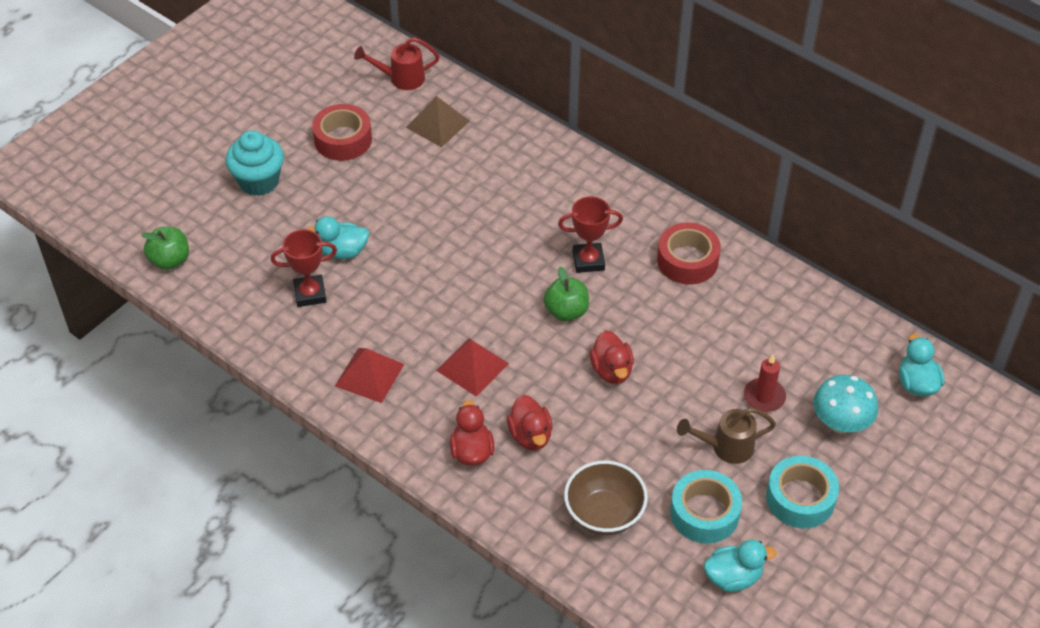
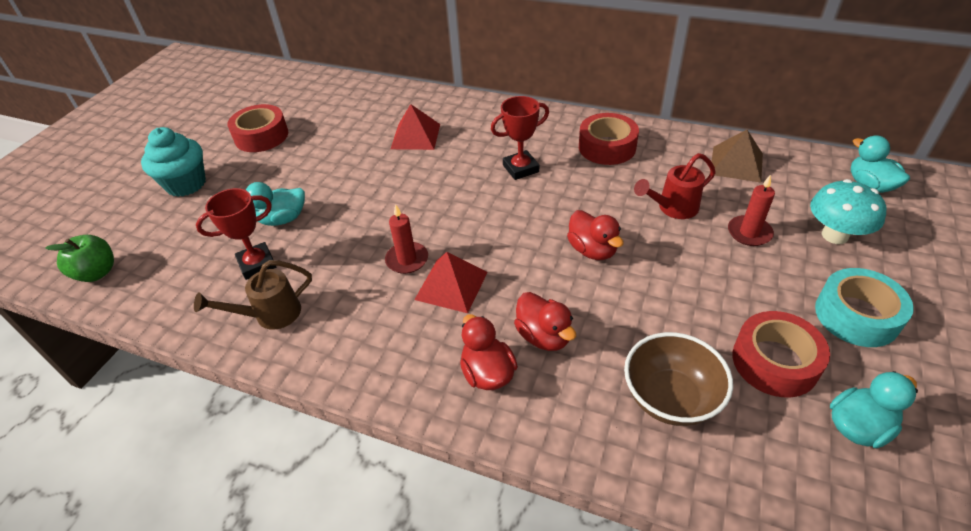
camera: 15 degrees left, 5 degrees down
(369, 375) = (343, 324): red pyramid -> red pyramid (415, 136)
(401, 78) = (302, 86): red watering can -> red watering can (673, 208)
(438, 124) = (344, 107): brown pyramid -> brown pyramid (736, 163)
(442, 329) = (407, 260): none -> red candle
(566, 311) = (521, 212): green apple -> none
(704, 513) = (774, 362): turquoise tape -> red tape
(726, 447) = (748, 288): brown watering can -> brown watering can (270, 315)

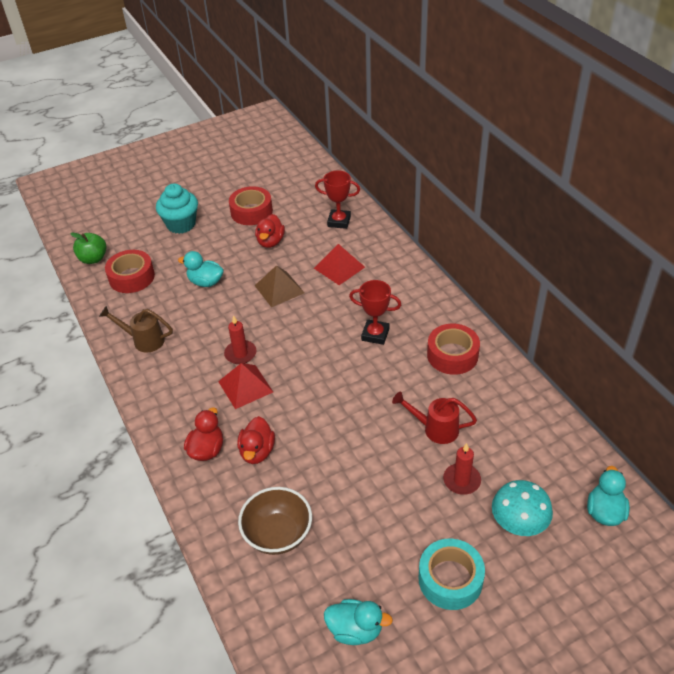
camera: 40 degrees right, 0 degrees up
(257, 264) = (166, 304): red trophy -> red trophy (339, 221)
(592, 250) = (348, 421): red duck -> red duck (270, 242)
(736, 163) = (527, 428): brown pyramid -> brown pyramid (279, 289)
(774, 362) = (360, 563): red tape -> red tape (132, 277)

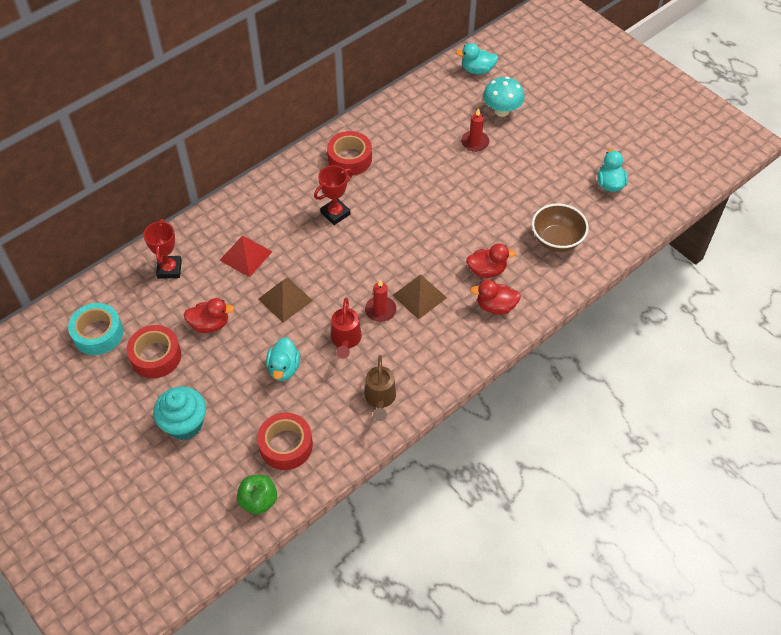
camera: 105 degrees left, 10 degrees up
(245, 386) = (419, 296): red pyramid -> brown pyramid
(375, 334) = (335, 213): red trophy -> red trophy turned 45 degrees clockwise
(435, 429) = (431, 161): red watering can -> red watering can (345, 340)
(450, 579) = (555, 141): turquoise tape -> turquoise tape (98, 334)

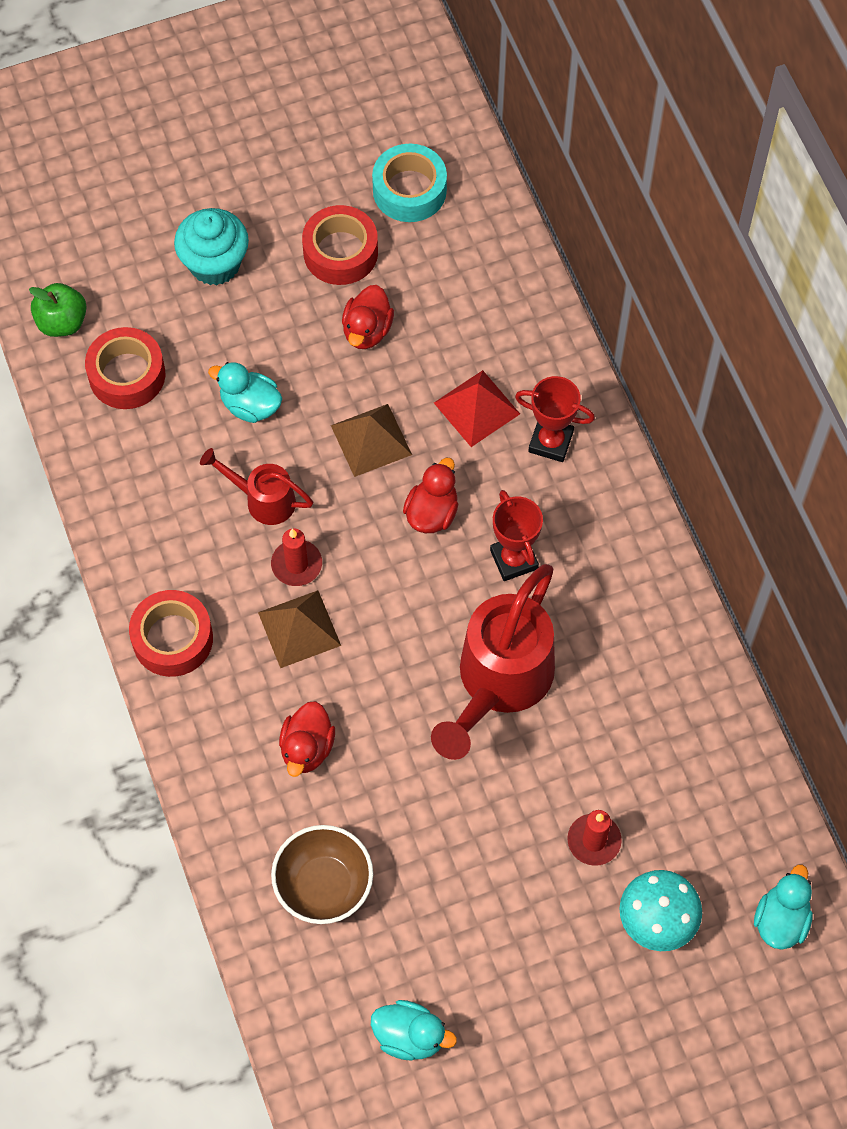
camera: 110 degrees right, 10 degrees up
(169, 269) = (491, 301): red trophy -> red trophy (550, 442)
(349, 159) = (627, 619): red tape -> red tape (172, 639)
(380, 399) = (145, 513): brown watering can -> none
(409, 200) = (499, 682): none -> red watering can
(495, 306) = (233, 733): red duck -> red duck (432, 512)

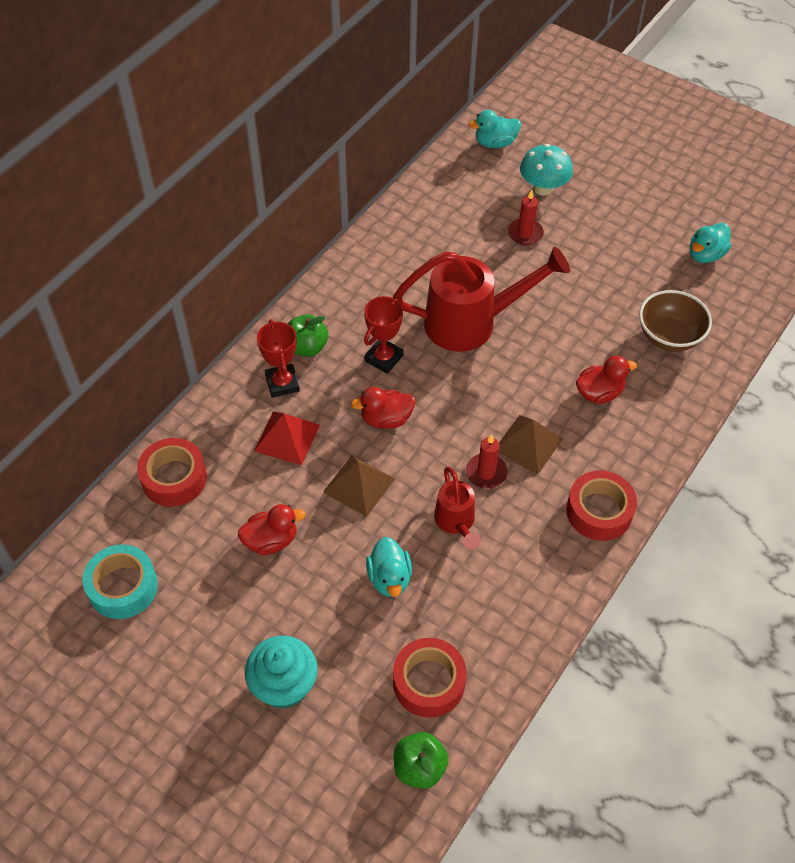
camera: 125 degrees left, 10 degrees down
(340, 252) = (213, 600): red tape -> red tape (174, 478)
(410, 1036) = (705, 255): turquoise duck -> turquoise duck turned 120 degrees counterclockwise
(584, 493) = (307, 347): none -> green apple

